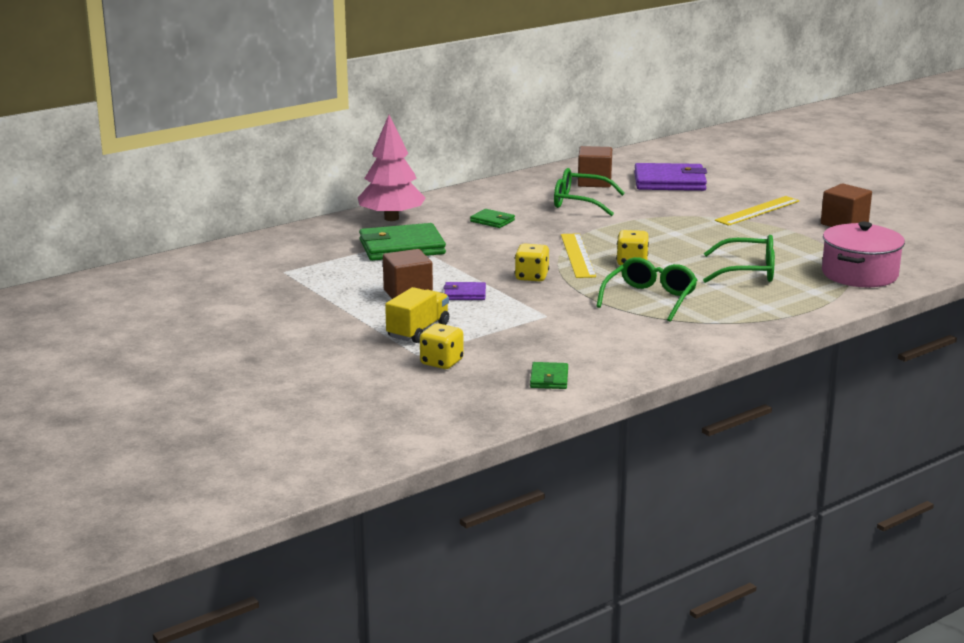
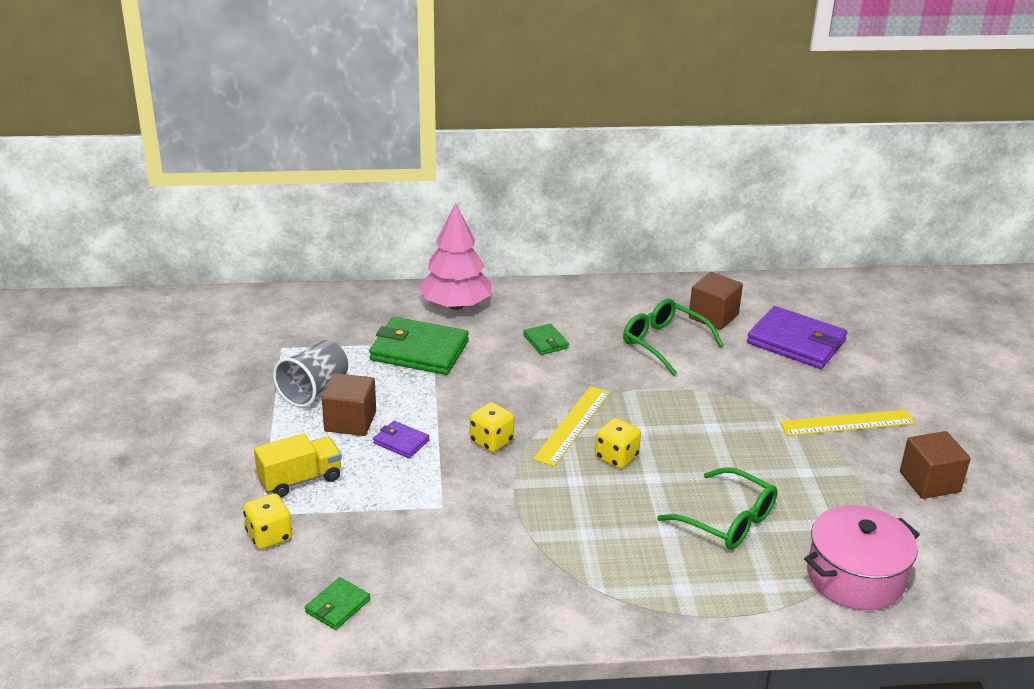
camera: 30 degrees right, 10 degrees up
(350, 286) = (314, 390): none -> grey cup
(649, 299) = (571, 523): green glasses -> none

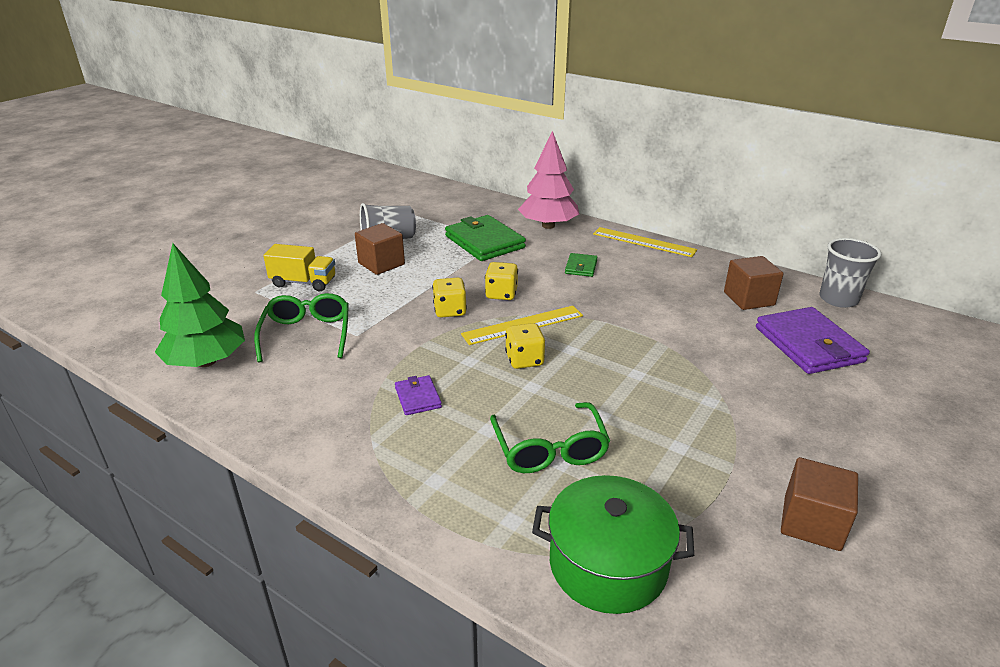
camera: 40 degrees right, 0 degrees up
(269, 536) = (238, 304): yellow dice -> yellow dice (501, 294)
(337, 606) = (206, 361): green wallet -> green tree
(401, 442) = (392, 287): purple wallet -> purple wallet (418, 397)
(665, 343) = (677, 301): green glasses -> green glasses (307, 335)
(774, 289) = (838, 299): none -> grey cup
(847, 423) = (779, 428): yellow ruler -> yellow ruler (644, 242)
(855, 577) = (608, 564): pink pot -> green pot

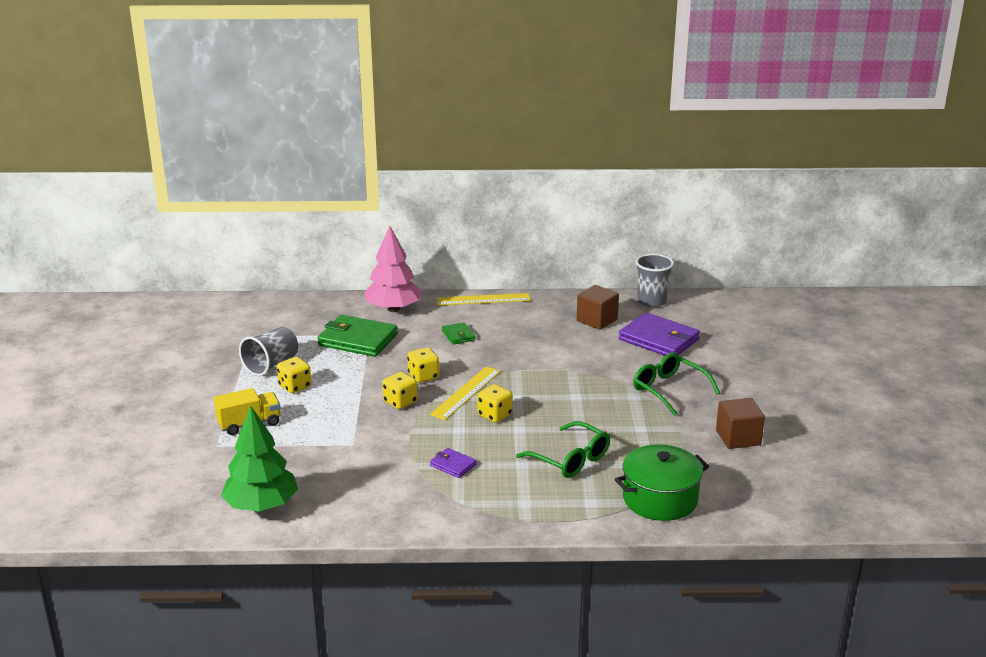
camera: 35 degrees left, 5 degrees down
(307, 335) = (313, 459): green glasses -> green glasses (669, 390)
(381, 264) = (295, 386): brown cube -> yellow dice

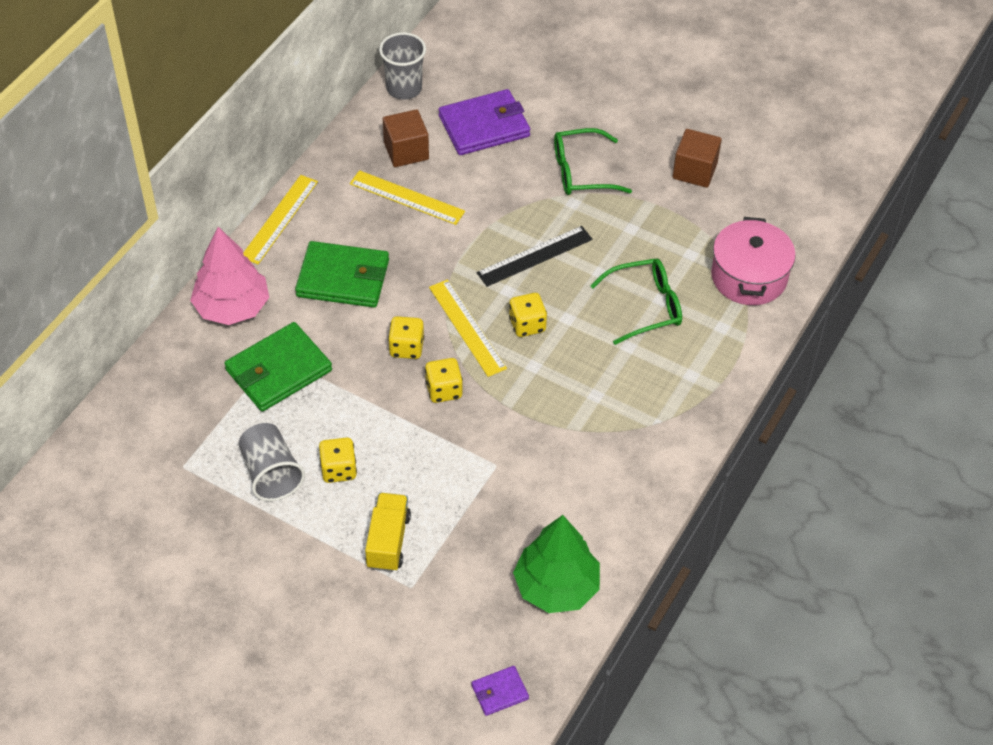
camera: 60 degrees left, 25 degrees up
(453, 465) = (592, 399): purple wallet -> purple wallet (499, 692)
(458, 335) = (343, 278): green wallet -> green wallet, size x2.04
(556, 334) = (407, 197): none -> yellow ruler
(563, 397) = (534, 256): none -> black ruler
(660, 499) = (749, 277): green pot -> pink pot

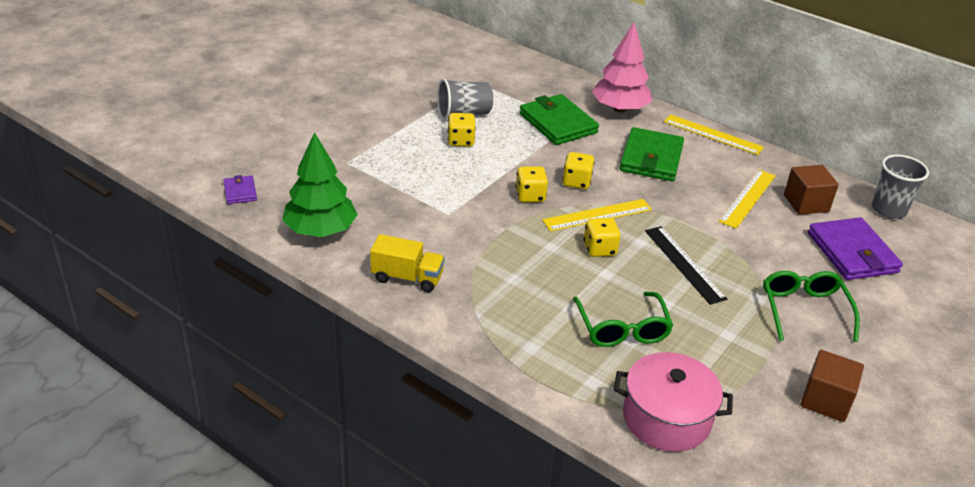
camera: 95 degrees right, 15 degrees down
(388, 541) = (390, 156): yellow truck -> yellow truck (407, 278)

